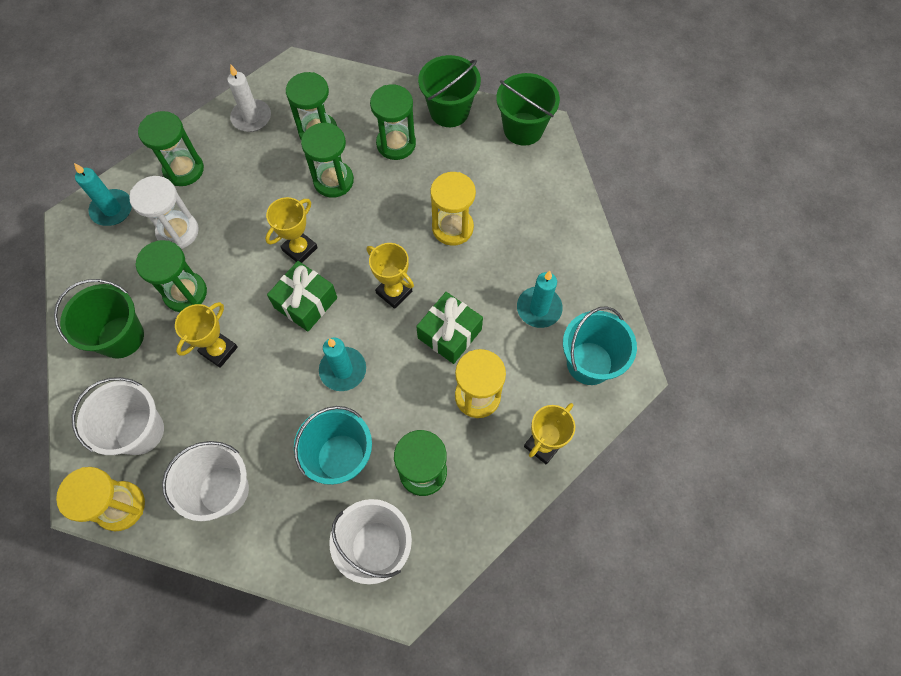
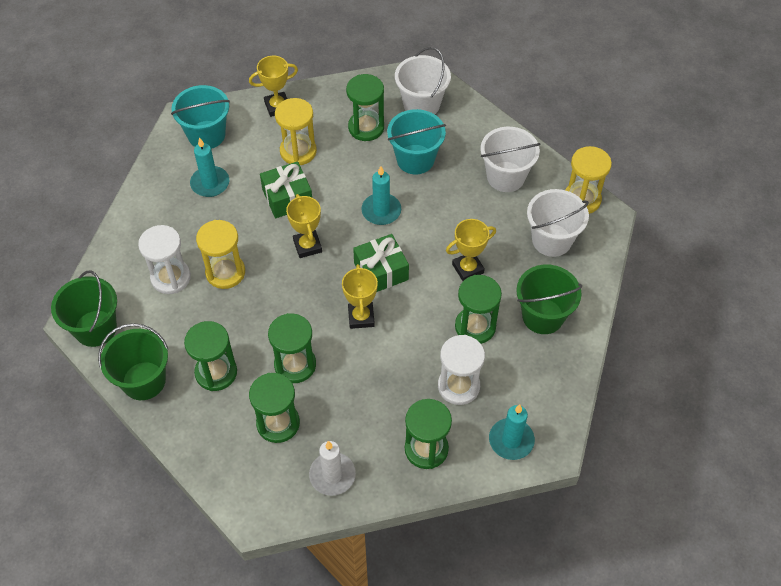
camera: 150 degrees left, 10 degrees down
(300, 249) = (361, 317): yellow trophy -> yellow trophy turned 75 degrees counterclockwise
(497, 199) = (171, 278): none -> white hourglass

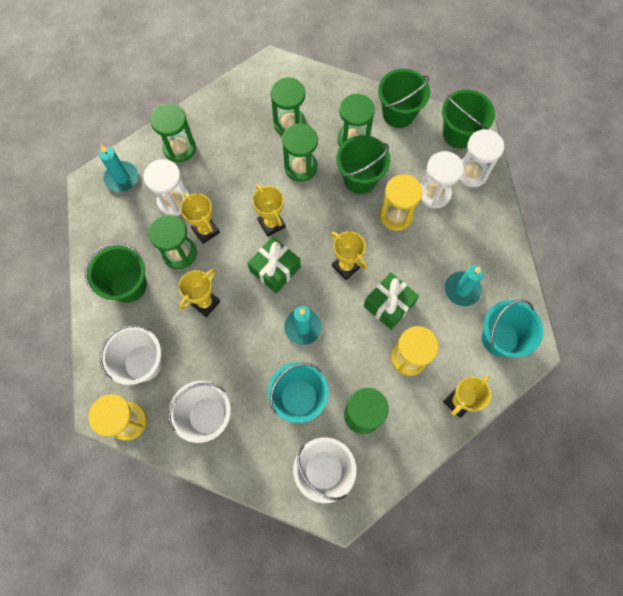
camera: 155 degrees right, 15 degrees up
(116, 282) = (471, 173): none -> white hourglass
(237, 325) = (360, 178): none -> green bucket
(332, 475) = (235, 107): white candle -> none
(436, 339) = (205, 230): none -> yellow trophy

